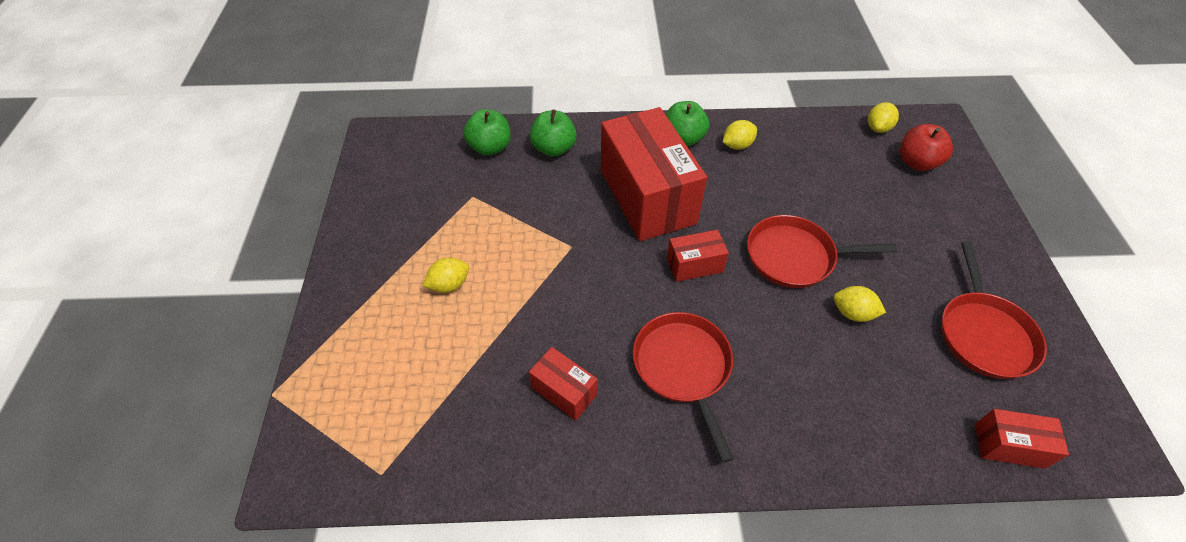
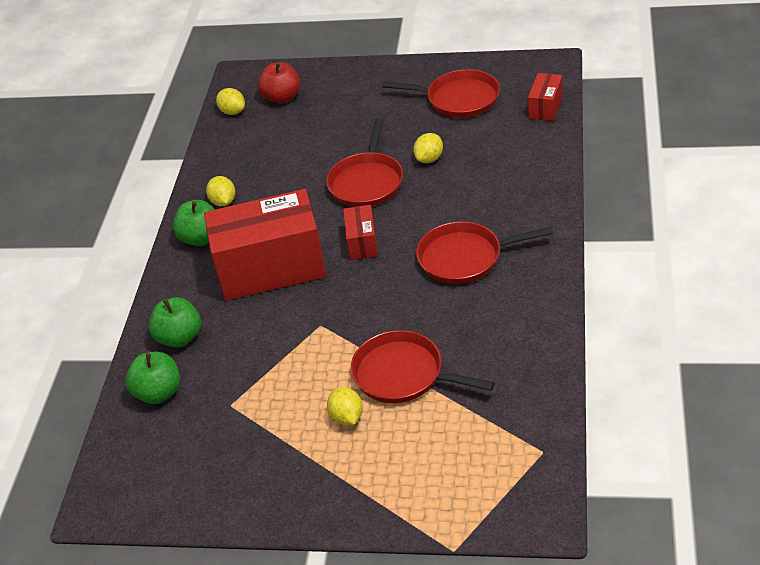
camera: 75 degrees left, 10 degrees down
(502, 325) = (403, 374): none -> red pan
(564, 391) = (477, 331): red box -> none

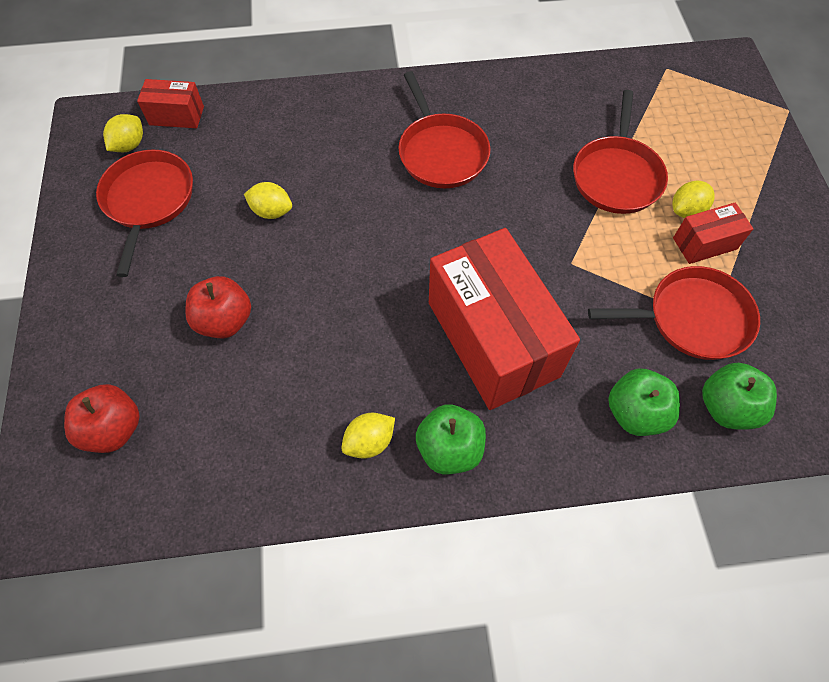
camera: 110 degrees left, 20 degrees up
(233, 112) = (144, 499): yellow lemon -> yellow lemon (129, 145)
(340, 138) = (225, 320): none -> red apple
(362, 243) = (431, 250): red box -> red box (704, 243)
(367, 182) = (319, 269): red pan -> red pan (692, 318)

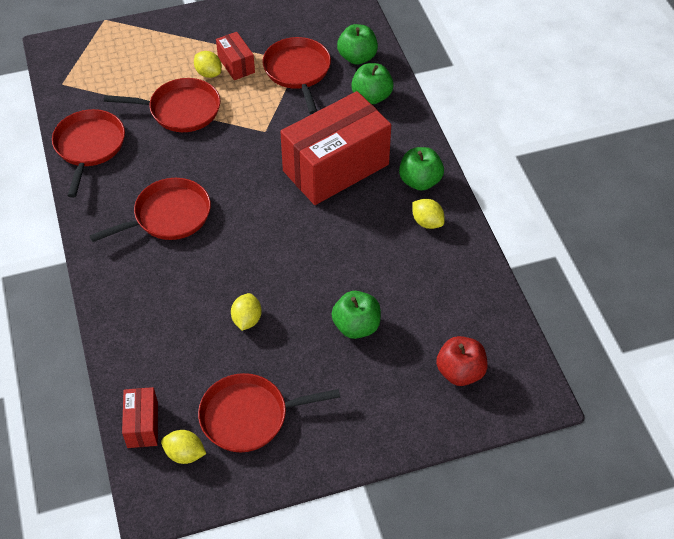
camera: 100 degrees left, 10 degrees down
(225, 320) = (356, 326): red apple -> green apple
(560, 88) = (89, 146): none -> red pan

